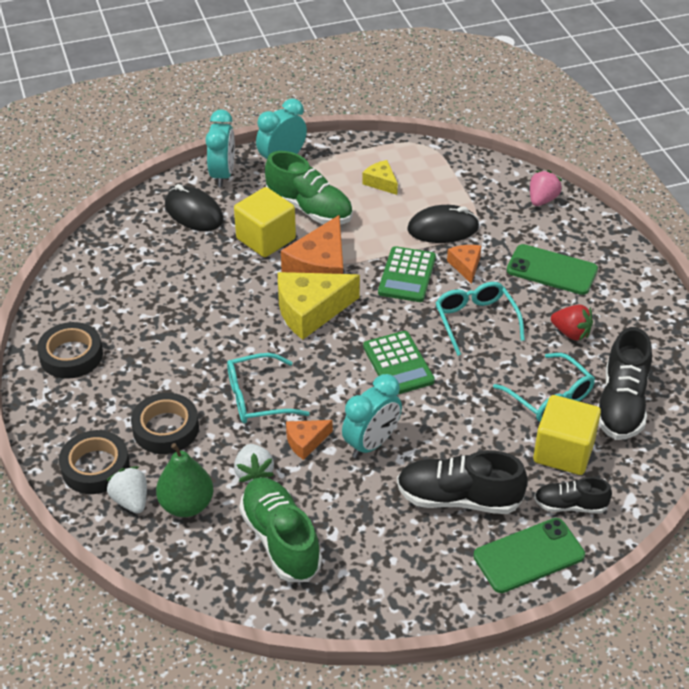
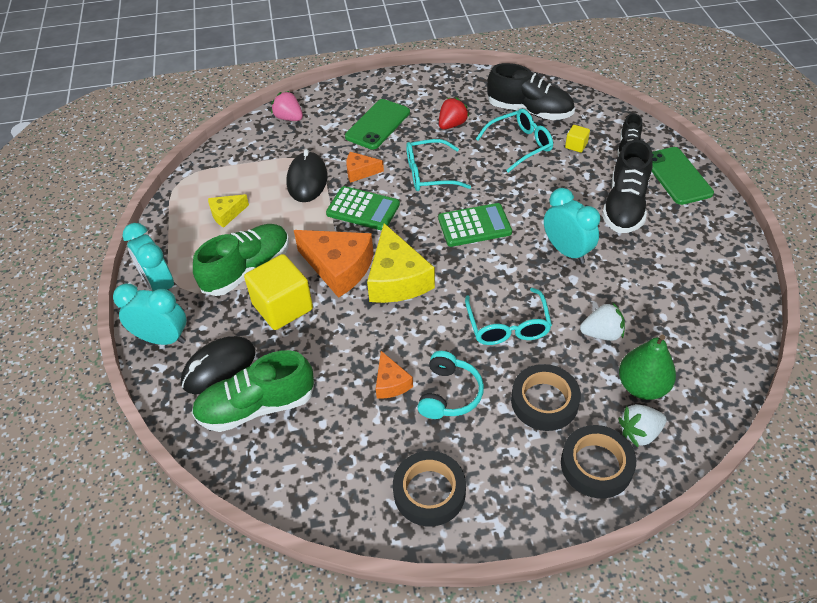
camera: 80 degrees left, 5 degrees up
(172, 360) = (449, 394): none -> turquoise headphones
(280, 540) = (676, 319): green shoe -> green shoe (256, 406)
(305, 442) = (564, 294): orange cheese -> orange cheese (391, 383)
(563, 451) = (576, 145): yellow cube -> yellow cube, size x0.46

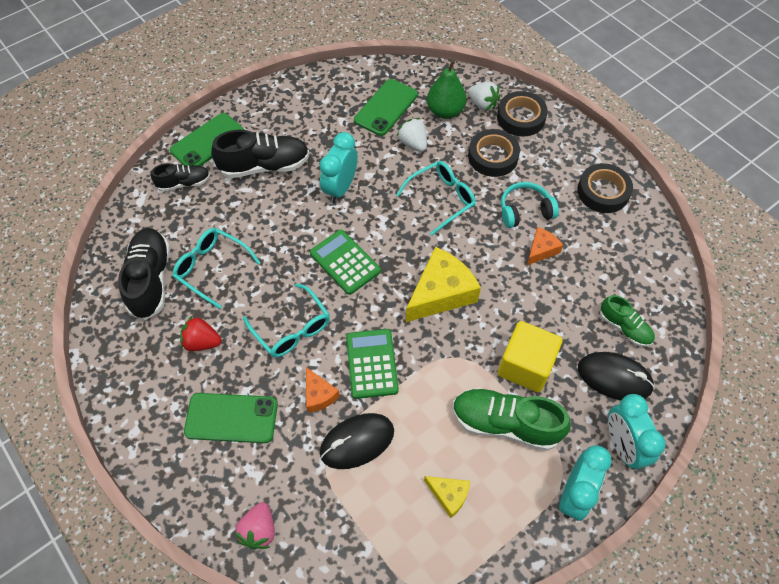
camera: 120 degrees left, 10 degrees up
(256, 406) = (624, 328): green shoe -> green shoe, size x0.58
(339, 268) = (456, 345): orange cheese -> none
(576, 145) = (194, 223): yellow cube -> none
(672, 330) = (386, 107): none -> green phone

